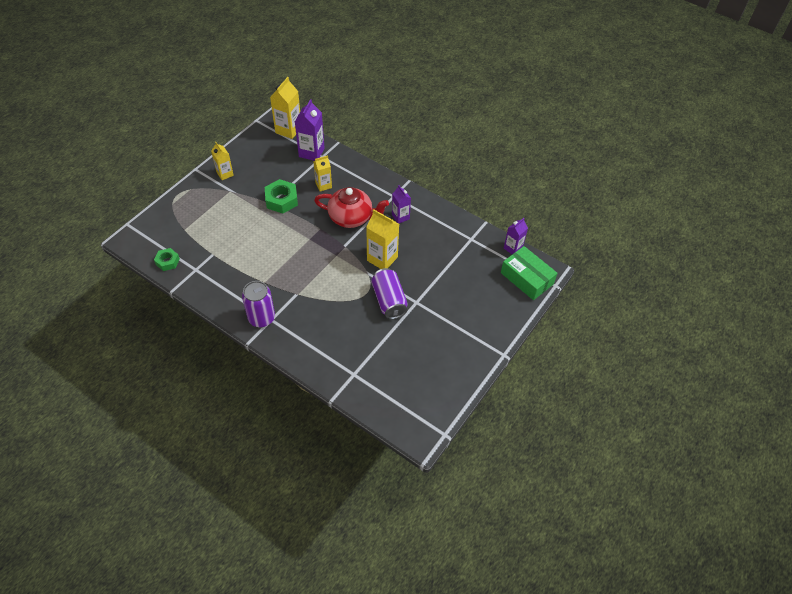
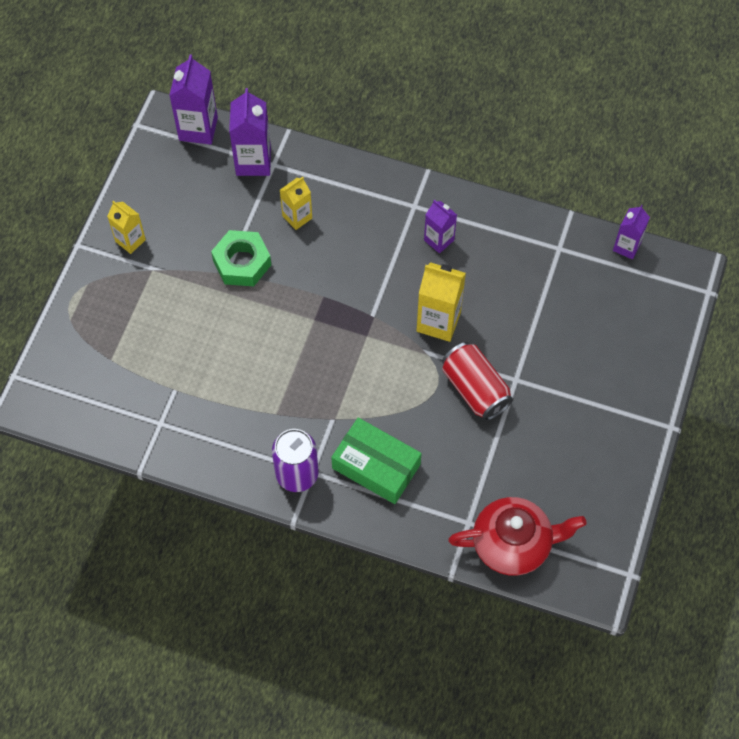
camera: 15 degrees left, 10 degrees up
(167, 262) = (110, 423): green nut -> none
(288, 130) = (198, 129): yellow carton -> purple carton
(351, 217) = (364, 263): red teapot -> red teapot (513, 544)
(389, 300) = (475, 389): purple can -> red can
(527, 278) = (663, 292): green box -> green box (376, 466)

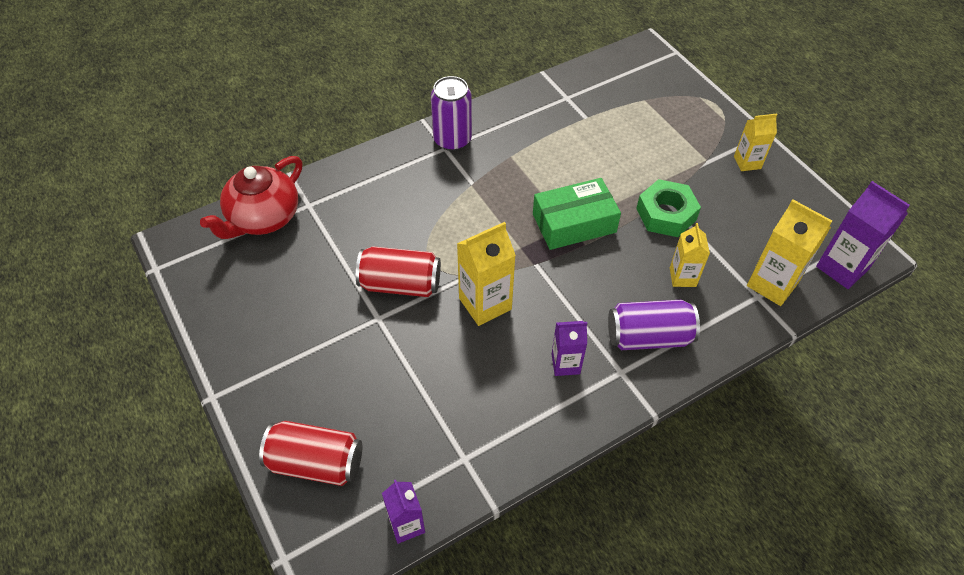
camera: 130 degrees right, 10 degrees down
(253, 161) = (772, 284): purple carton -> yellow carton
(370, 207) = (648, 337): none -> purple can
(376, 466) = (409, 183): green box -> green box (574, 223)
(644, 325) = (316, 462): none -> red can

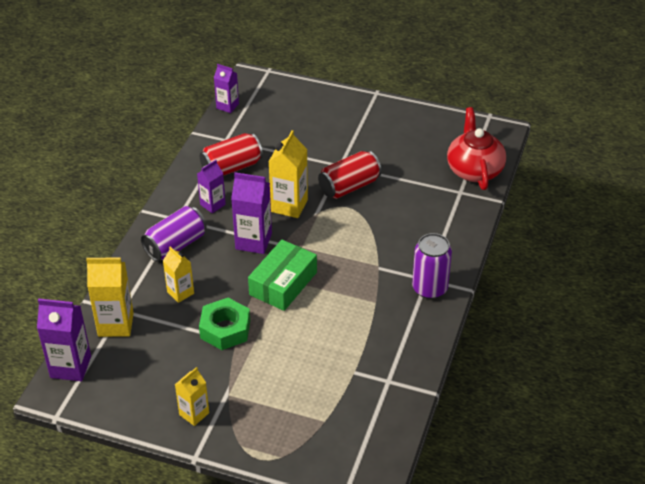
camera: 140 degrees right, 10 degrees down
(316, 462) = (295, 101): red can -> red can (231, 167)
(562, 286) = (253, 241): none -> purple carton

